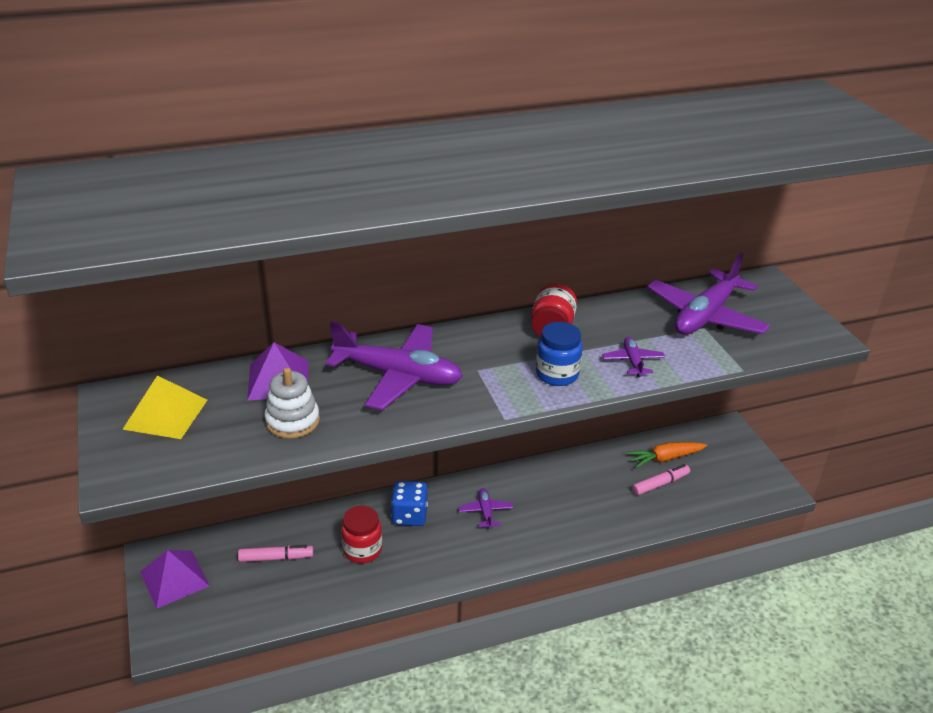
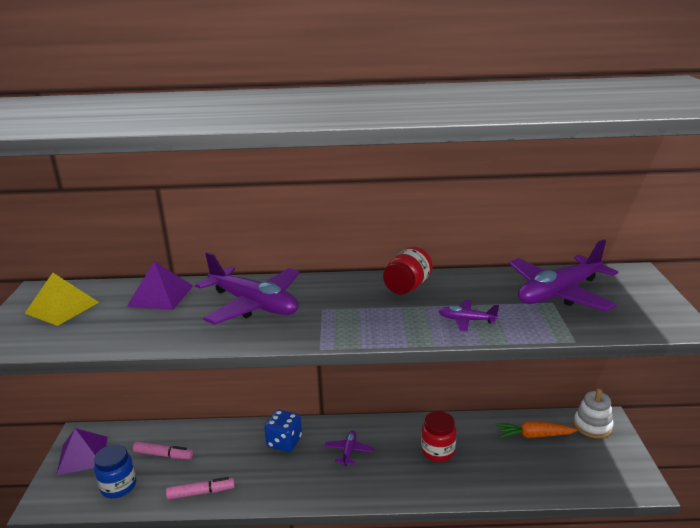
camera: 20 degrees right, 10 degrees down
(292, 421) = (147, 325): white stacking toy -> white stacking toy (592, 426)
(362, 550) = (232, 462): red jar -> red jar (438, 451)
(557, 374) = (389, 321): blue jar -> blue jar (118, 486)
(633, 361) = (466, 320): purple plane -> purple plane turned 90 degrees counterclockwise
(660, 484) = (519, 457): pink marker -> pink marker (201, 492)

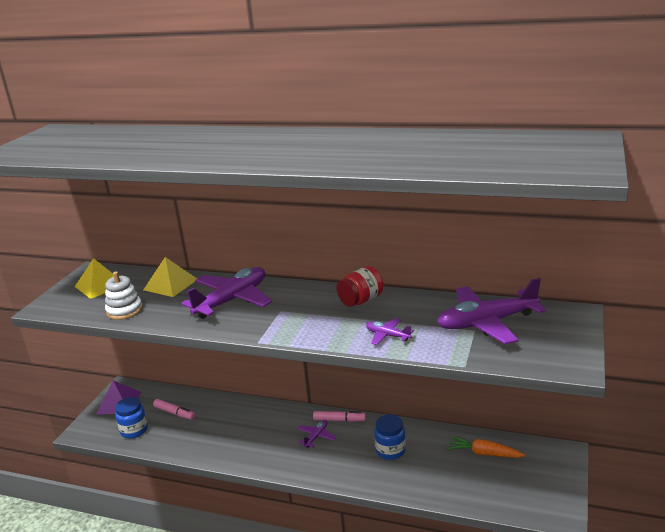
camera: 20 degrees right, 0 degrees up
(160, 296) = (170, 284): purple pyramid -> yellow pyramid
(201, 492) = (189, 446): pink marker -> pink marker (339, 420)
(254, 305) = (232, 300): purple plane -> purple plane turned 105 degrees counterclockwise
(284, 442) = (269, 420): blue dice -> none
(438, 451) = (390, 450): red jar -> blue jar
(592, 426) = (546, 455): white stacking toy -> white stacking toy (124, 310)

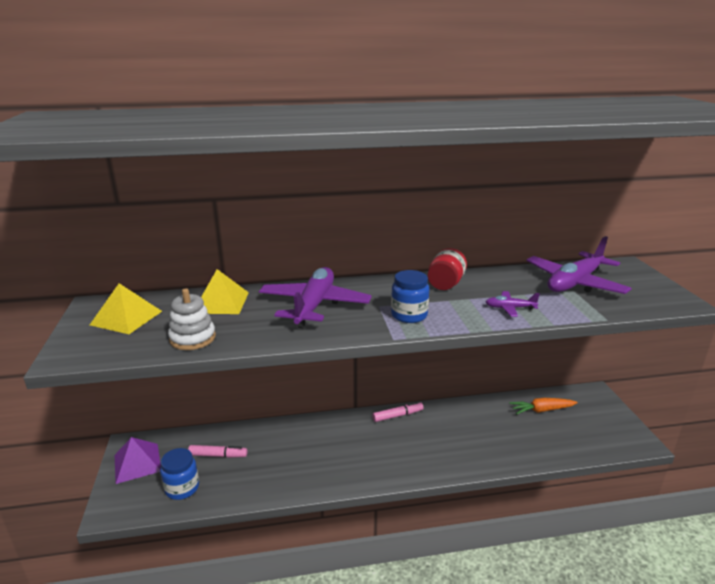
camera: 30 degrees left, 0 degrees up
(316, 437) = (389, 437): purple plane -> none
(390, 450) = (466, 430): blue jar -> blue jar (409, 315)

